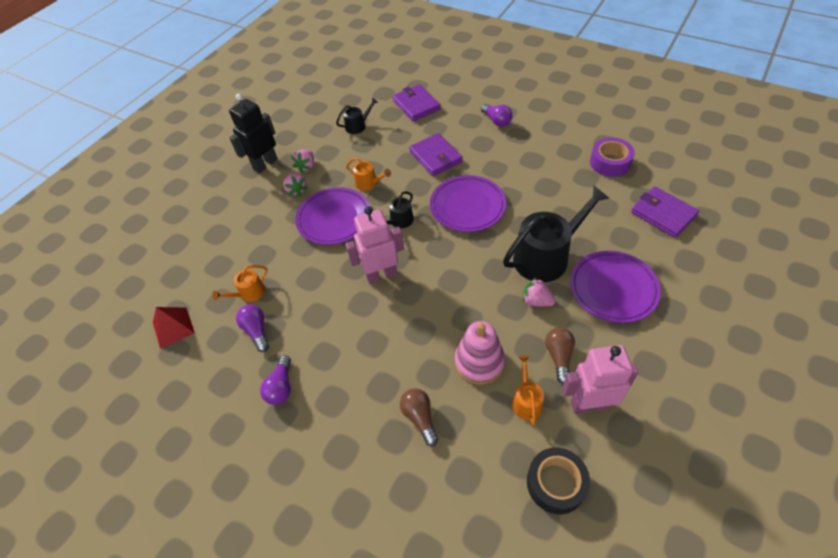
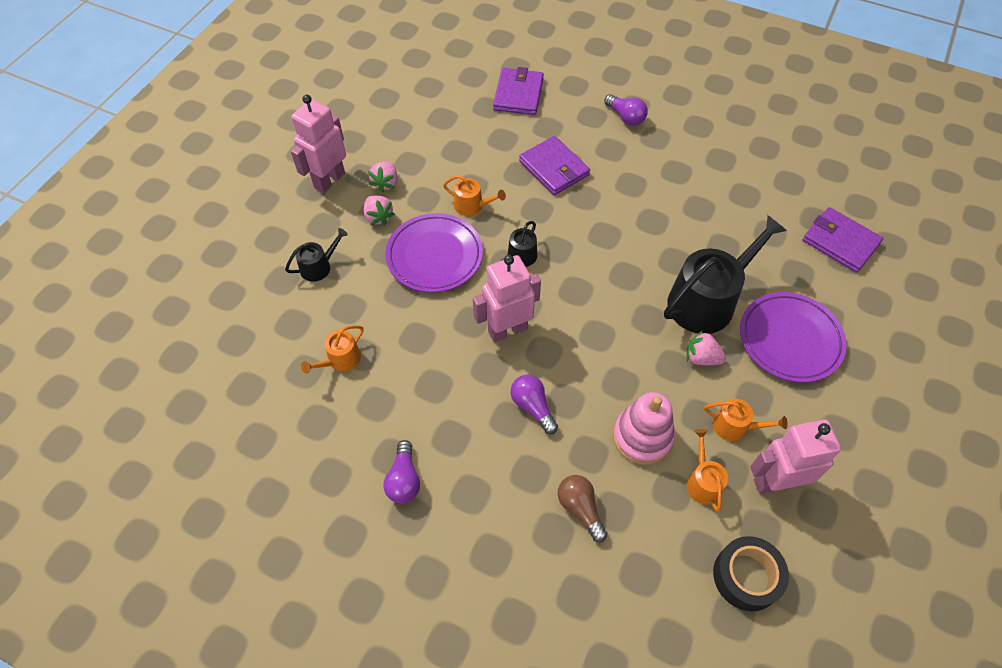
camera: 10 degrees left, 5 degrees up
(173, 327) = (249, 409): red pyramid -> none
(257, 331) = (360, 409): purple light bulb -> purple light bulb (532, 407)
(265, 164) = (329, 180): black robot -> pink robot
(358, 126) = (445, 124): black watering can -> black watering can (319, 266)
(416, 105) = (518, 94): purple wallet -> purple wallet turned 45 degrees clockwise
(467, 206) = (603, 236): purple plate -> none
(559, 357) = (735, 426): brown light bulb -> orange watering can
(610, 162) = (772, 175): purple tape -> none

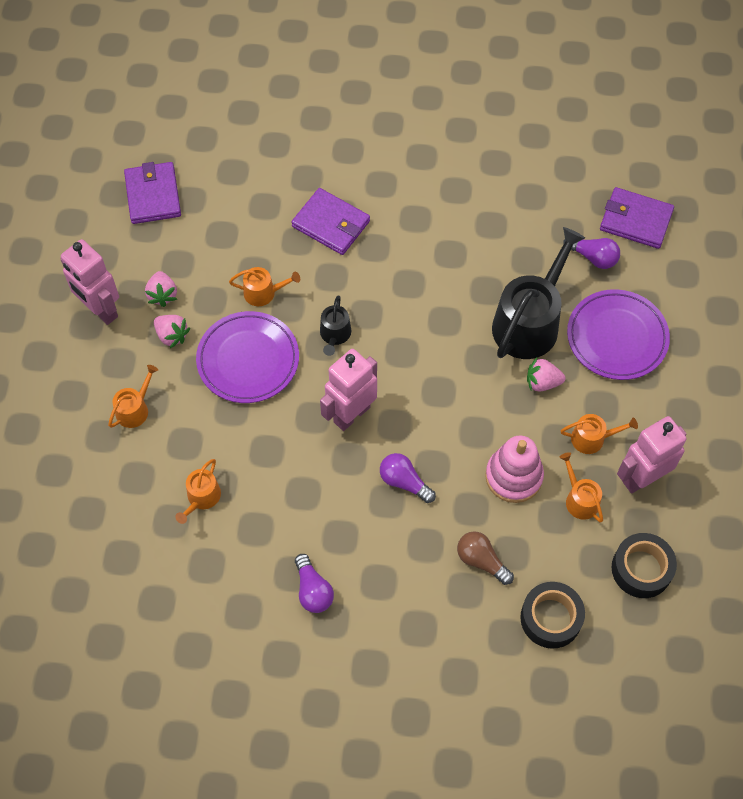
camera: 20 degrees left, 5 degrees up
(319, 266) = (135, 409): black watering can -> orange watering can
(329, 180) = (100, 310): pink robot -> pink robot turned 60 degrees counterclockwise
(518, 94) = (260, 146): purple wallet -> purple wallet (153, 195)
(625, 117) = (383, 141): purple light bulb -> purple light bulb (593, 257)
(631, 594) = (550, 618): none -> black tape

